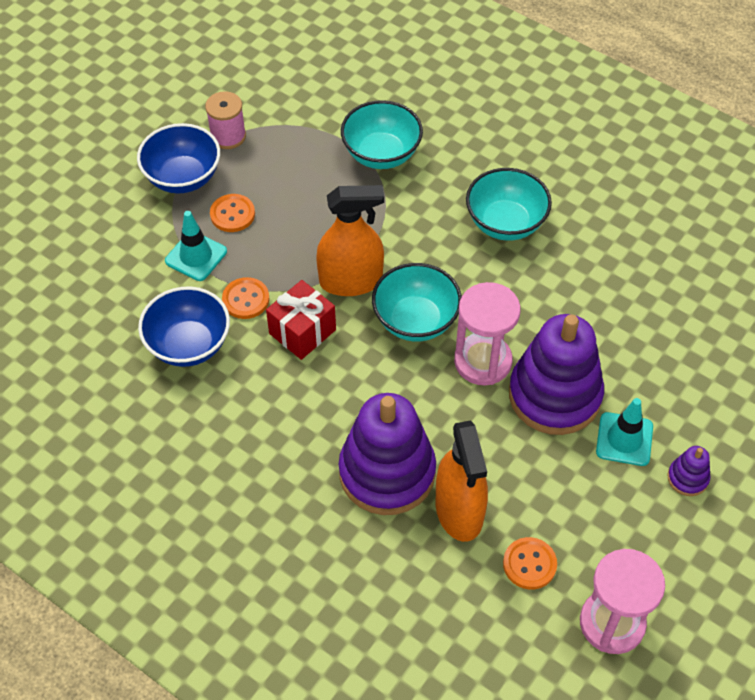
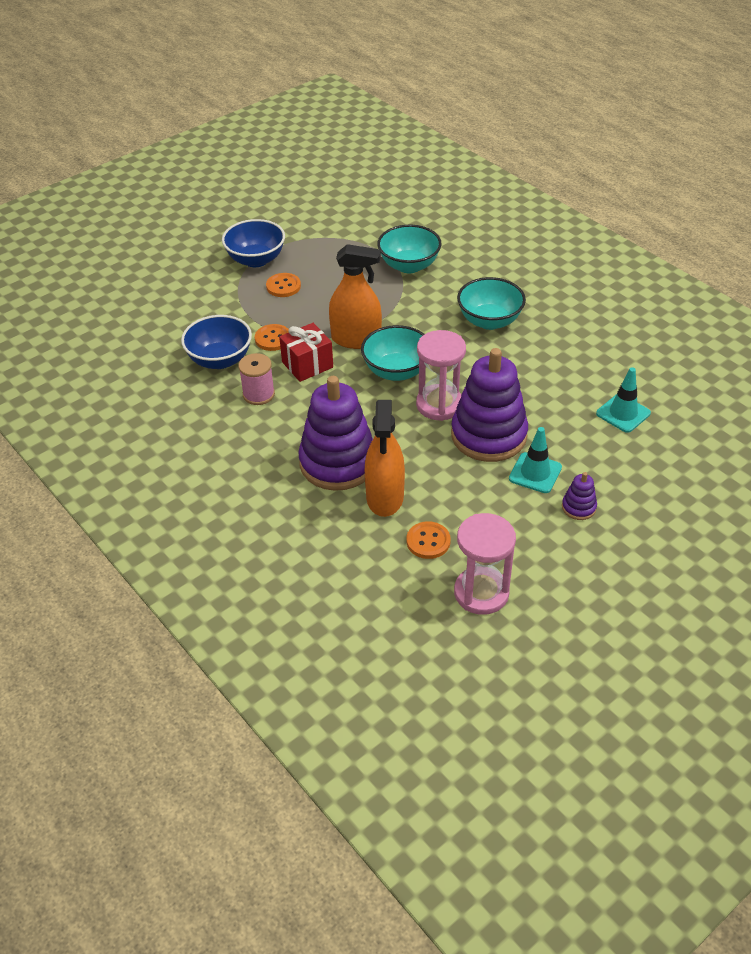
camera: 15 degrees right, 10 degrees down
(196, 256) = (246, 307): turquoise traffic cone -> turquoise traffic cone (623, 413)
(228, 136) = (298, 240): pink spool -> pink spool (258, 394)

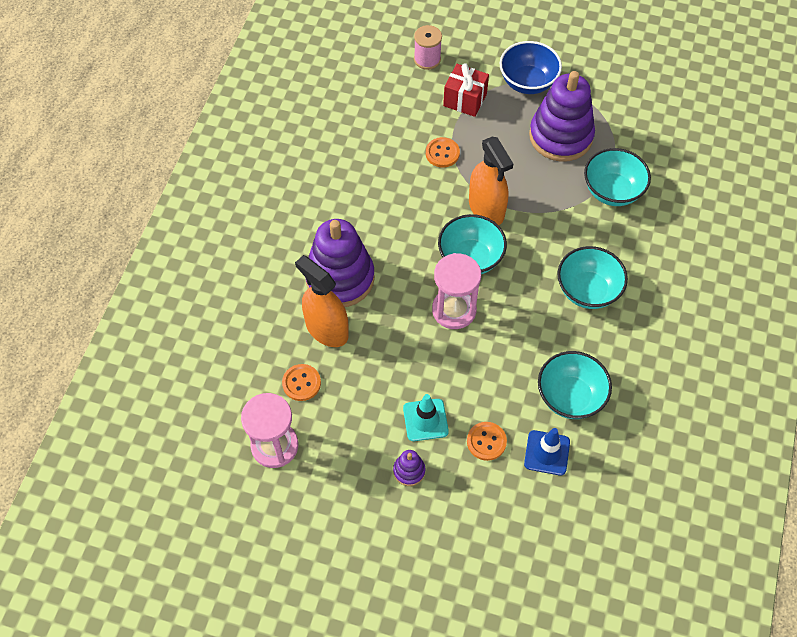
camera: 55 degrees right, 15 degrees up
(220, 360) = (392, 135): blue bowl -> none
(258, 394) = (374, 183): pink spool -> pink spool (427, 59)
(283, 286) = (510, 121): orange button -> orange button (486, 441)
(307, 365) = (430, 194): red gift -> red gift (465, 100)
(385, 497) = (326, 329): orange spray bottle -> orange spray bottle turned 75 degrees clockwise
(488, 435) = (444, 364): purple stacking toy -> purple stacking toy (560, 136)
(580, 376) = (570, 396): none -> turquoise bowl
(623, 413) = (547, 453): turquoise traffic cone -> blue traffic cone

